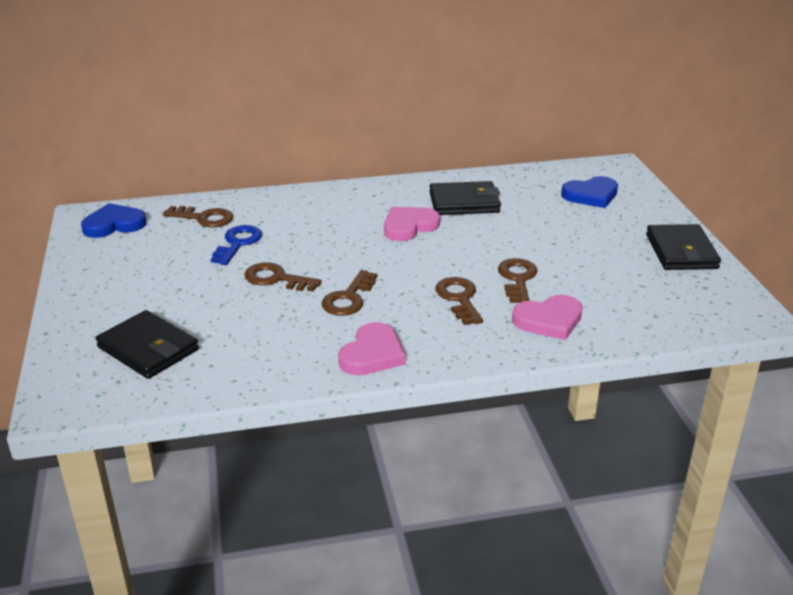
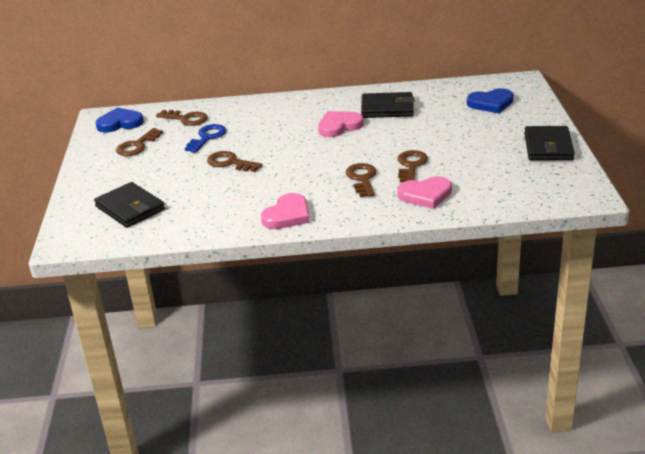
camera: 10 degrees right, 0 degrees up
(348, 298) = (280, 177): brown key -> brown key (137, 146)

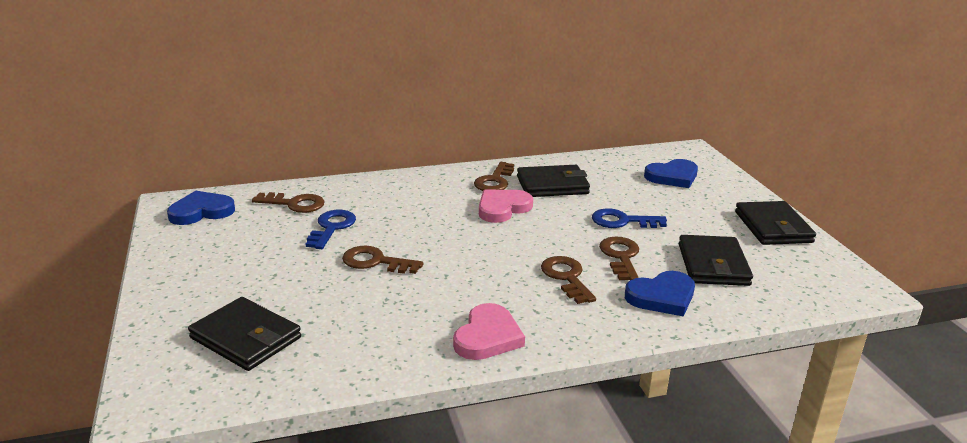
camera: 15 degrees left, 5 degrees down
(137, 146) = (234, 242): brown key -> brown key (494, 181)
(425, 195) = (662, 297): pink heart -> blue heart
(427, 139) = (622, 221): none -> blue key
(479, 174) = (713, 265): none -> black wallet

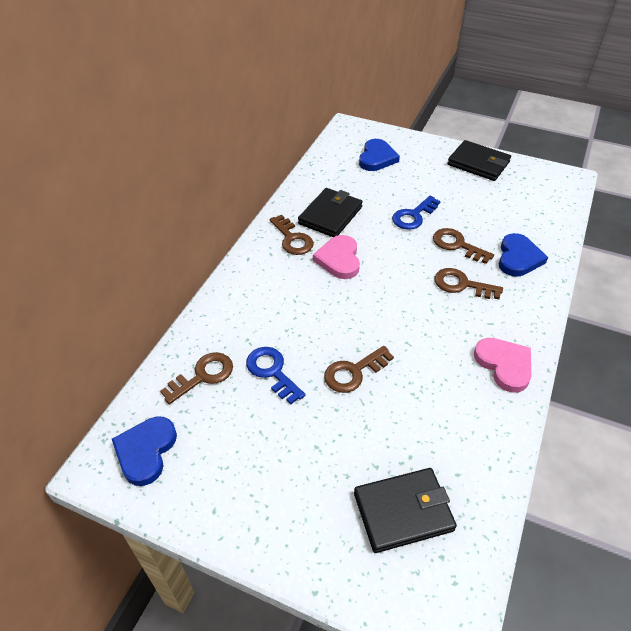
camera: 50 degrees left, 20 degrees up
(713, 265) = (500, 214): black wallet -> none

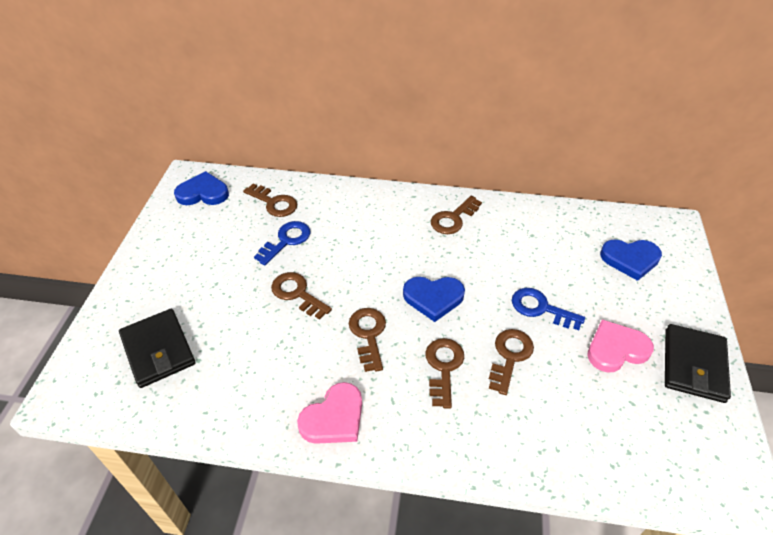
camera: 75 degrees right, 0 degrees up
(330, 215) = (503, 239): black wallet -> none
(339, 259) = (439, 257): pink heart -> pink heart (616, 349)
(418, 326) = (368, 334): none -> brown key
(518, 258) = (516, 424): blue heart -> blue heart (433, 298)

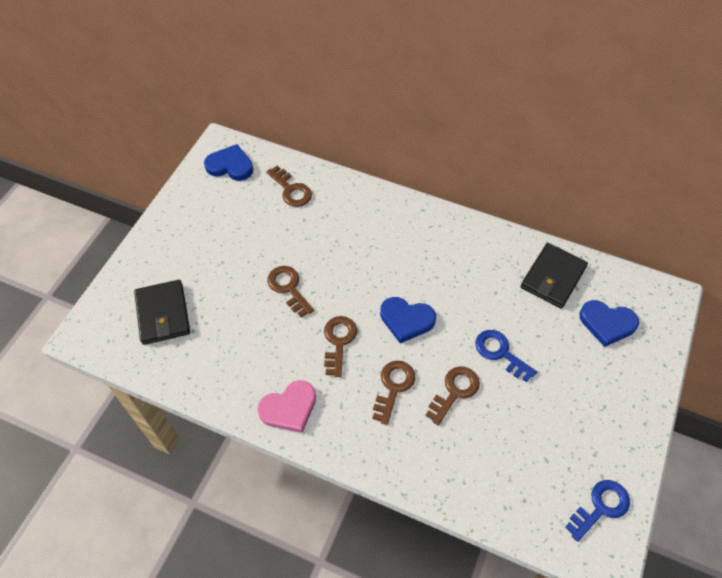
camera: 15 degrees right, 10 degrees up
(286, 240) = (292, 232): blue key -> blue key (601, 507)
(453, 219) = (452, 242): brown key -> none
(616, 349) = (553, 408): pink heart -> none
(694, 365) = (618, 440): black wallet -> black wallet (553, 277)

